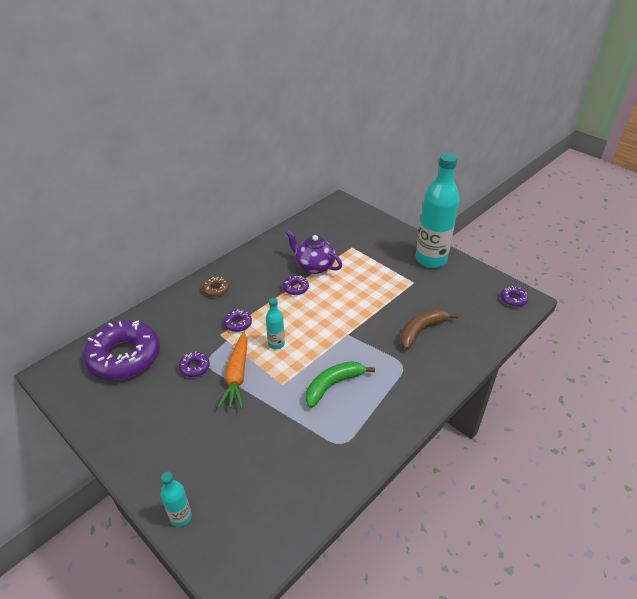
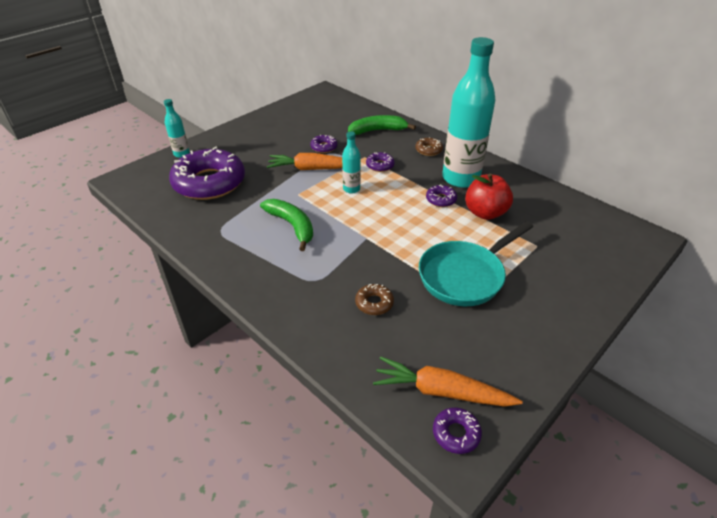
camera: 90 degrees right, 0 degrees up
(124, 356) = (338, 115): purple donut -> purple donut (209, 183)
(169, 324) = (377, 130): none -> green banana
(314, 266) = (485, 213): purple teapot -> red apple
(386, 283) = (465, 276): none -> turquoise pan
(421, 330) = (374, 303): brown banana -> brown donut
(431, 259) = (536, 331): turquoise bottle -> turquoise bottle (460, 178)
(487, 302) = (441, 391): none -> orange carrot

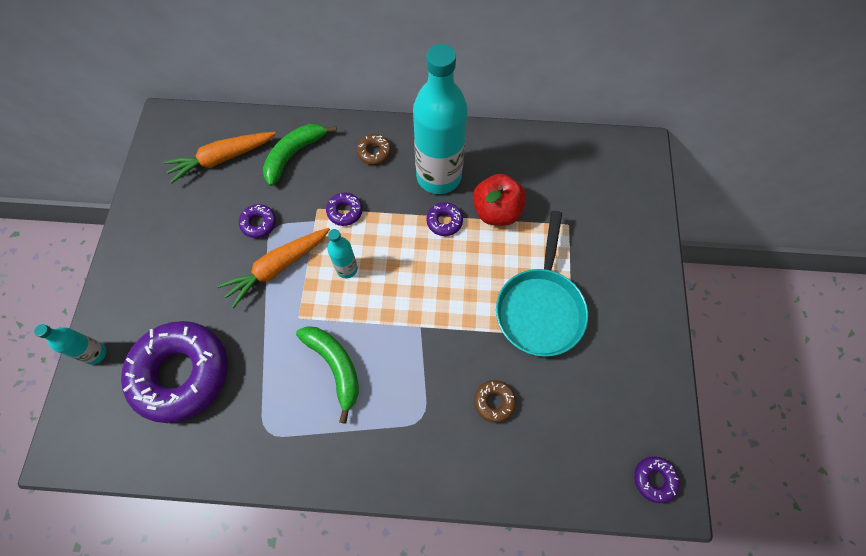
camera: 40 degrees left, 25 degrees up
(292, 226) = (335, 366): green banana -> green banana turned 45 degrees clockwise
(441, 391) = (616, 449): orange carrot -> orange carrot (222, 159)

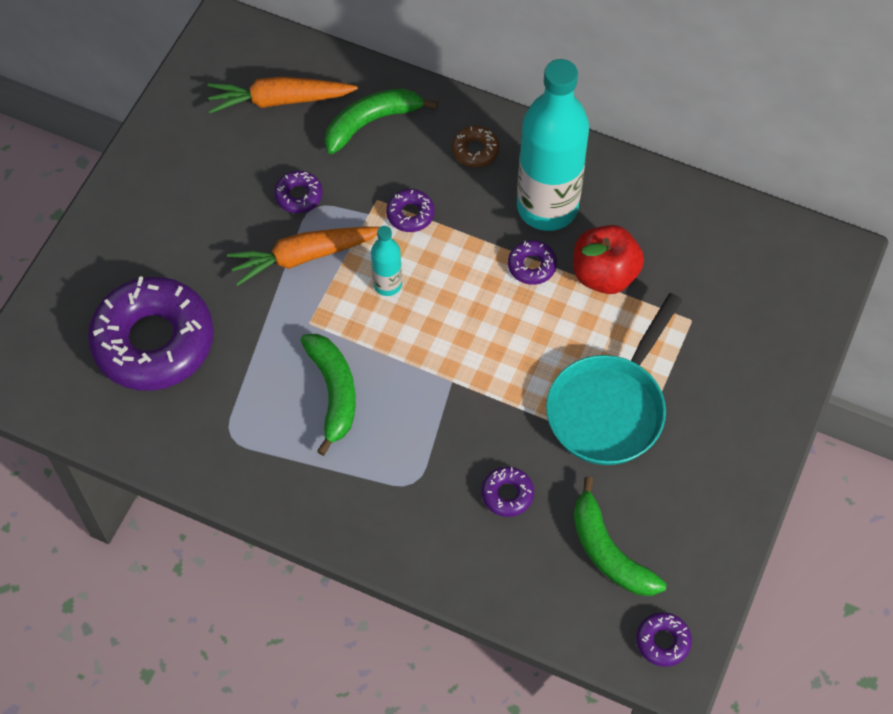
camera: 20 degrees right, 5 degrees down
(95, 353) = (63, 287): turquoise bottle -> none
(494, 402) = (507, 494): brown donut -> purple donut
(585, 421) = (608, 552): none -> green banana

